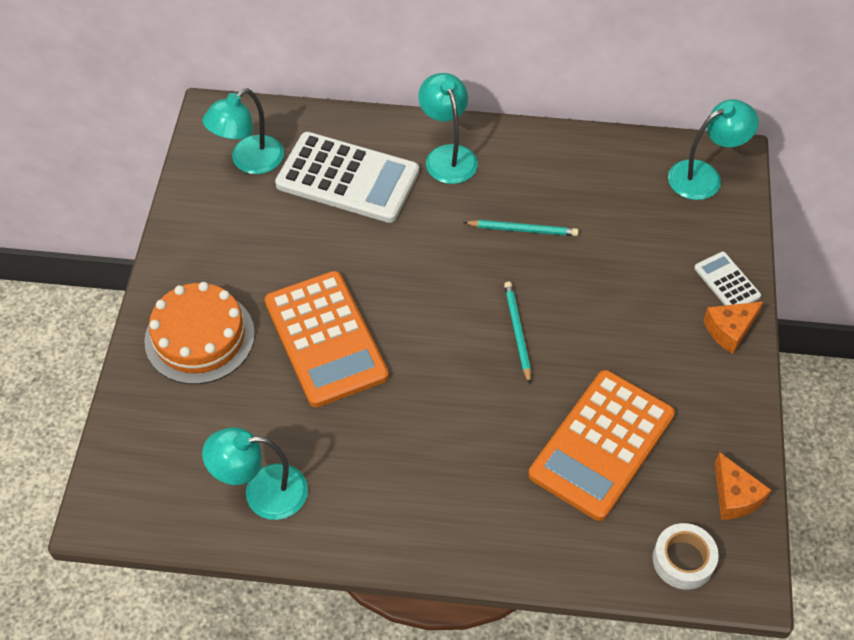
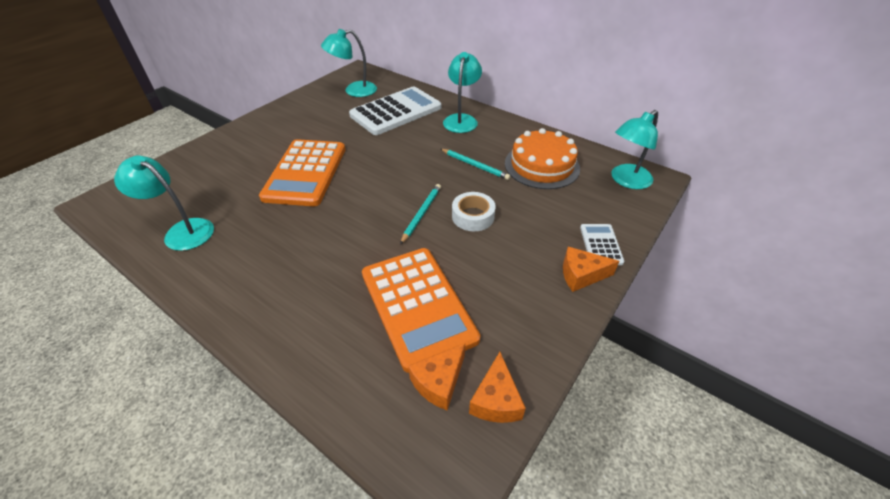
camera: 30 degrees right, 10 degrees down
(199, 337) = (244, 147): orange cake -> orange cake (542, 165)
(347, 178) = (396, 111): white calculator -> white calculator turned 90 degrees counterclockwise
(602, 445) = (417, 306): orange calculator -> orange calculator turned 90 degrees counterclockwise
(678, 507) = (439, 382): none -> orange cheese
(683, 560) = (407, 430): white tape -> white tape (473, 216)
(704, 176) = (626, 181): turquoise lamp -> turquoise lamp turned 135 degrees clockwise

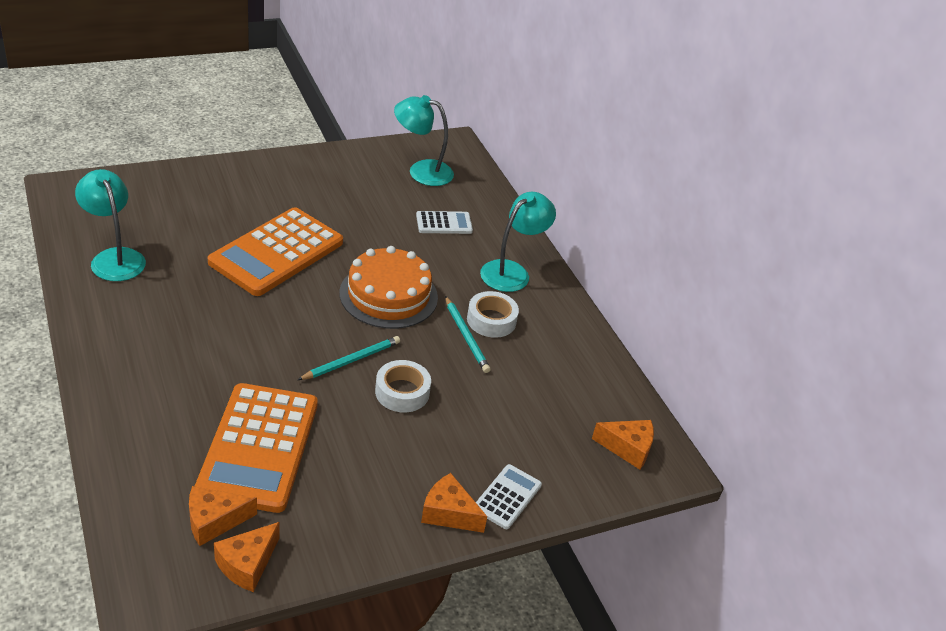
camera: 25 degrees right, 5 degrees down
(396, 111) = (444, 223): white calculator -> white calculator, size x0.47
(479, 150) = (491, 320): none -> white tape
(542, 165) = (545, 377): orange cake -> orange cake (388, 295)
(626, 181) = (627, 448): turquoise lamp -> orange cheese

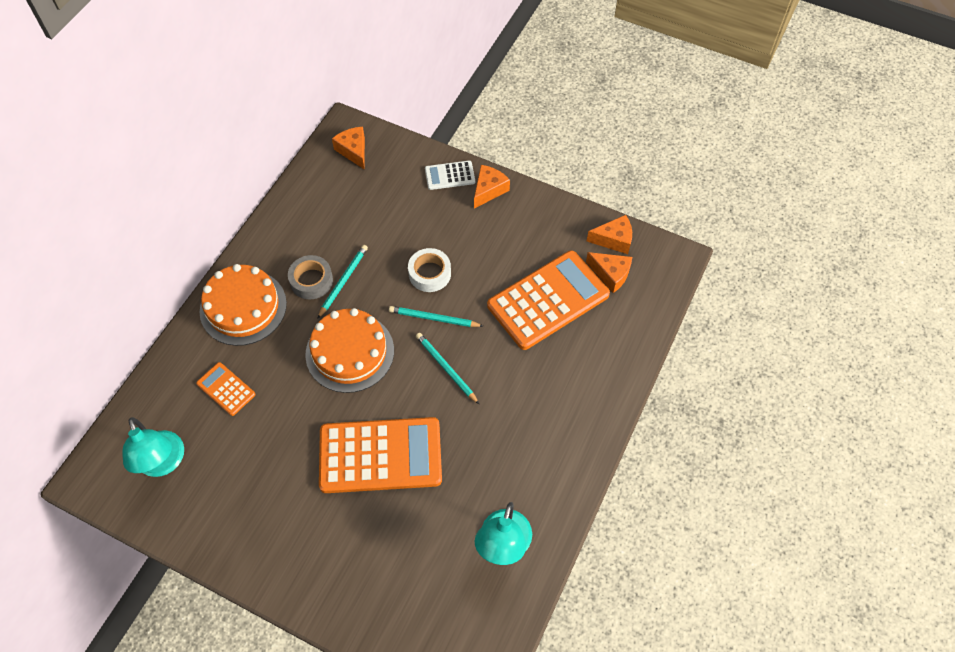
camera: 125 degrees left, 20 degrees up
(294, 333) = (446, 368): none -> turquoise pencil
(444, 223) = (226, 389): white calculator -> orange calculator
(449, 513) = (489, 190): orange cheese -> orange cheese turned 135 degrees counterclockwise
(491, 320) = (311, 281): white tape -> grey tape
(512, 271) = (243, 307): turquoise lamp -> orange cake

